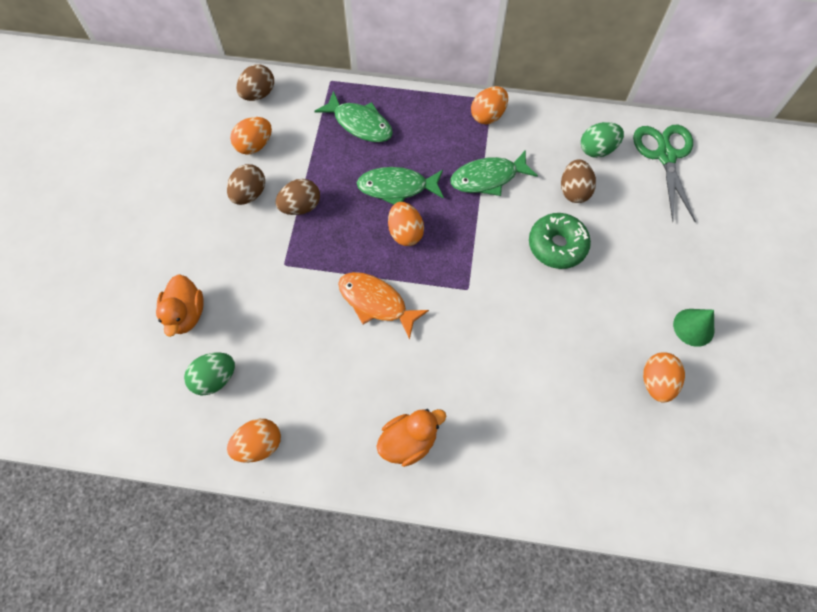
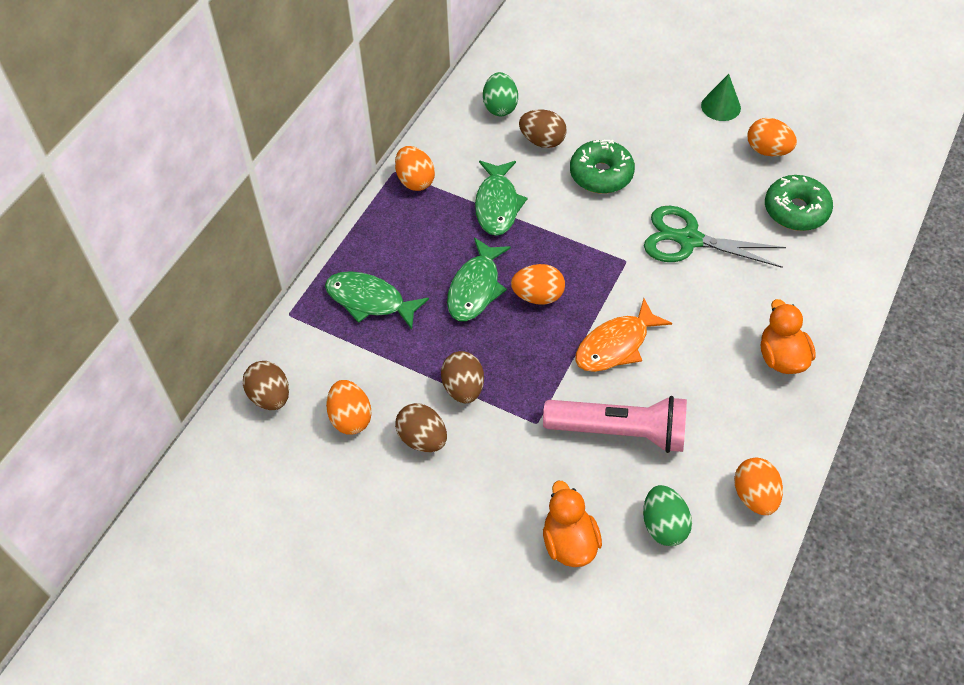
camera: 70 degrees left, 10 degrees down
(186, 314) = (569, 542): orange duck -> orange duck turned 120 degrees counterclockwise
(293, 325) = (619, 431): none -> pink flashlight
(360, 124) = (370, 300): green fish -> green fish turned 120 degrees counterclockwise
(590, 423) = (796, 210): none -> green donut
(665, 155) = (530, 60): green scissors -> green scissors (688, 240)

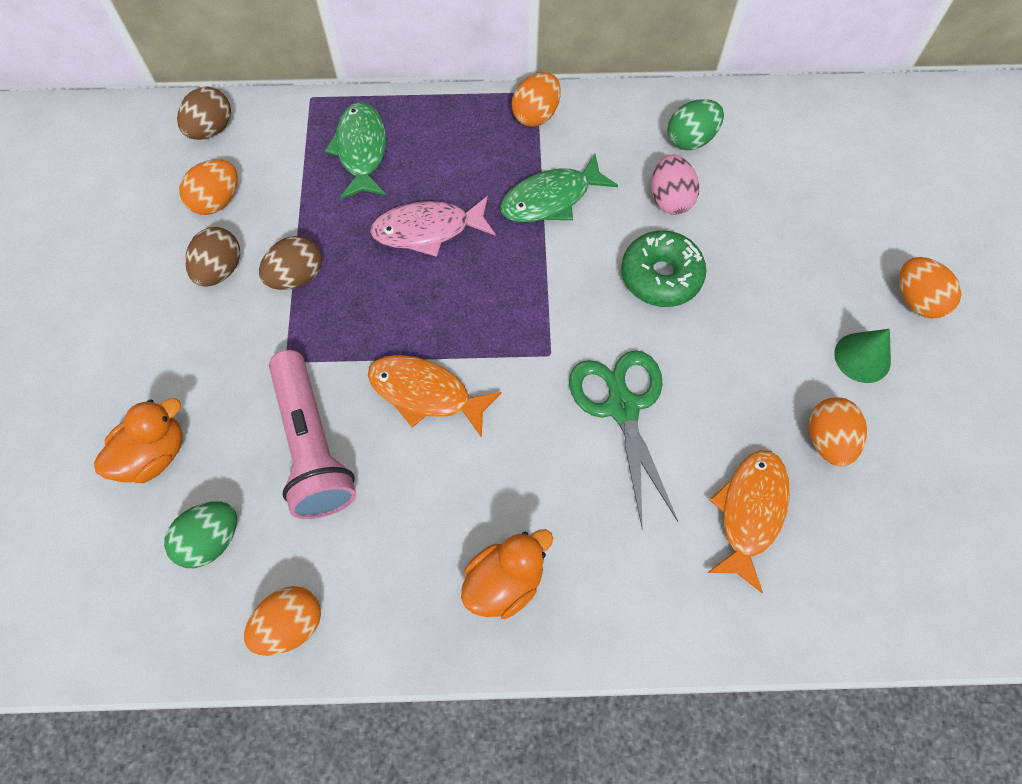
camera: 60 degrees right, 10 degrees up
(475, 288) = (428, 230): green fish -> pink fish
(538, 296) = (450, 290): orange egg -> orange egg (917, 300)
(542, 141) = (670, 199): brown egg -> pink egg
(796, 210) = (750, 512): green donut -> orange fish

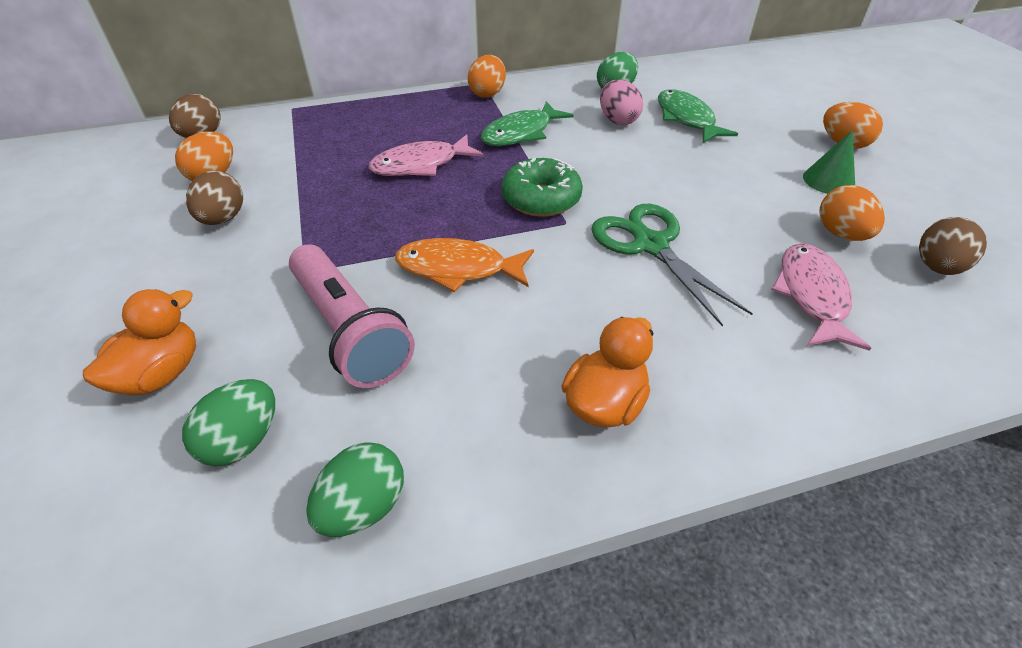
camera: 15 degrees left, 20 degrees down
(290, 625) = (363, 507): orange egg -> green egg
(297, 276) = (303, 211): brown egg -> brown egg (936, 267)
(361, 150) = (345, 130): green fish -> green fish (686, 119)
(661, 276) = (635, 161): green donut -> green donut (541, 199)
(750, 512) = (811, 295): orange fish -> pink fish

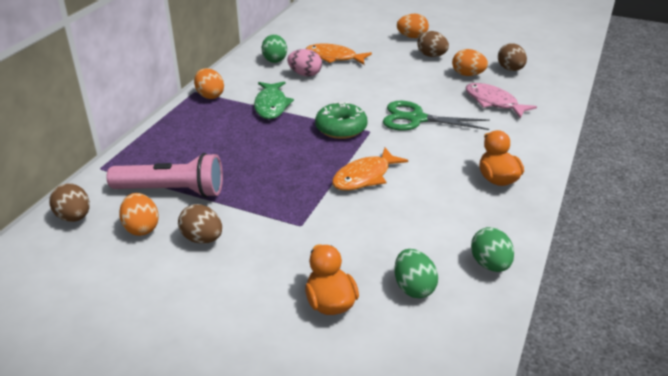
camera: 50 degrees left, 10 degrees down
(349, 330) = (371, 228): pink flashlight -> pink flashlight (172, 191)
(421, 165) = (252, 149): pink fish -> none
(686, 119) = (334, 57): green fish -> orange fish
(828, 180) = (431, 56): green cone -> brown egg

